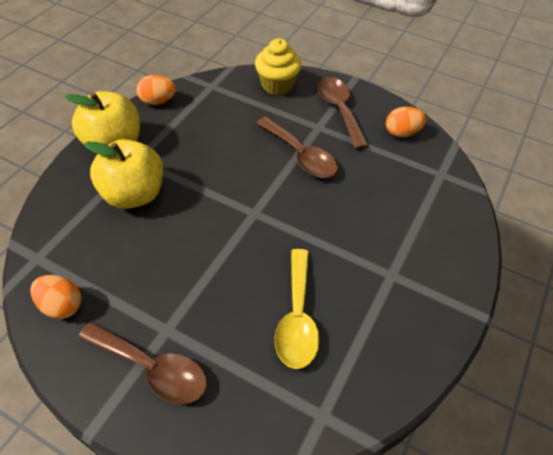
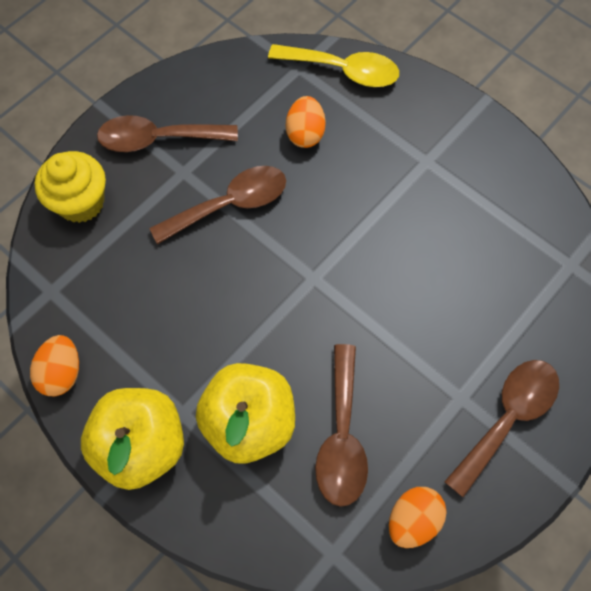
camera: 75 degrees left, 15 degrees up
(126, 250) = (342, 437): none -> brown spoon
(297, 318) = (466, 263): yellow spoon -> yellow spoon (343, 71)
(402, 133) = (221, 84): orange egg -> orange egg (305, 134)

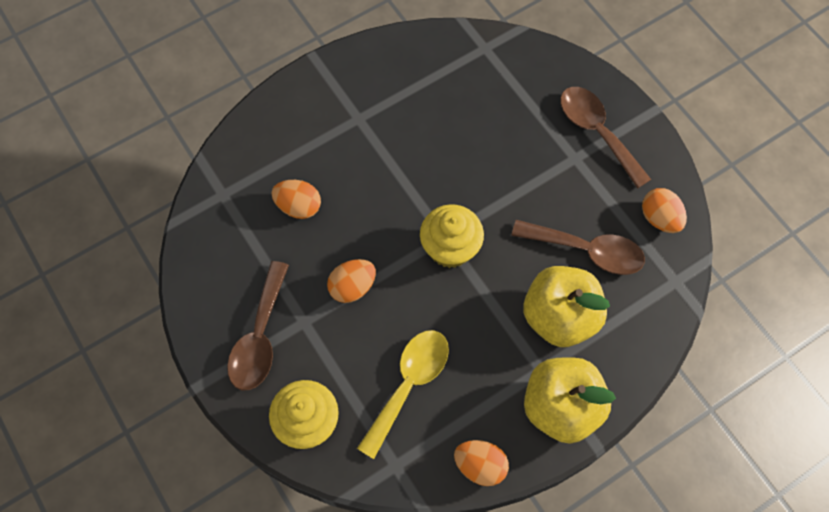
camera: 75 degrees left, 0 degrees up
(230, 204) = (352, 287): brown spoon -> orange egg
(301, 286) = (450, 248): none -> yellow cupcake
(343, 71) = (241, 157): yellow spoon -> yellow spoon (409, 384)

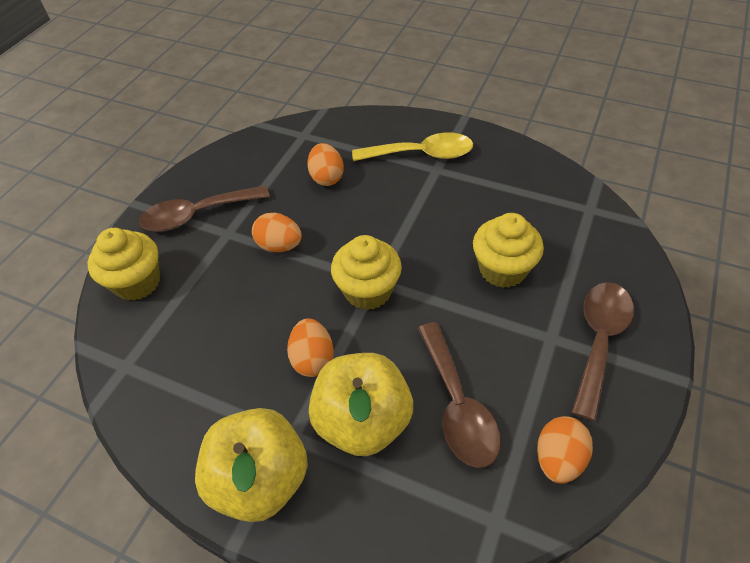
camera: 60 degrees right, 15 degrees down
(409, 384) = (211, 333): yellow spoon -> yellow spoon (422, 154)
(480, 465) = (156, 436): orange egg -> orange egg (313, 359)
(497, 145) = (502, 269): none -> yellow cupcake

